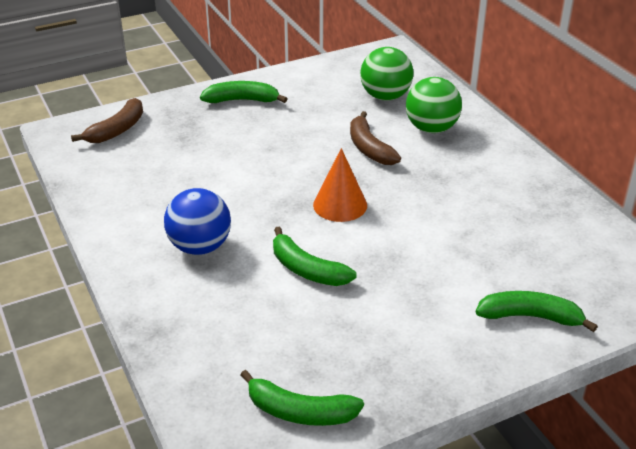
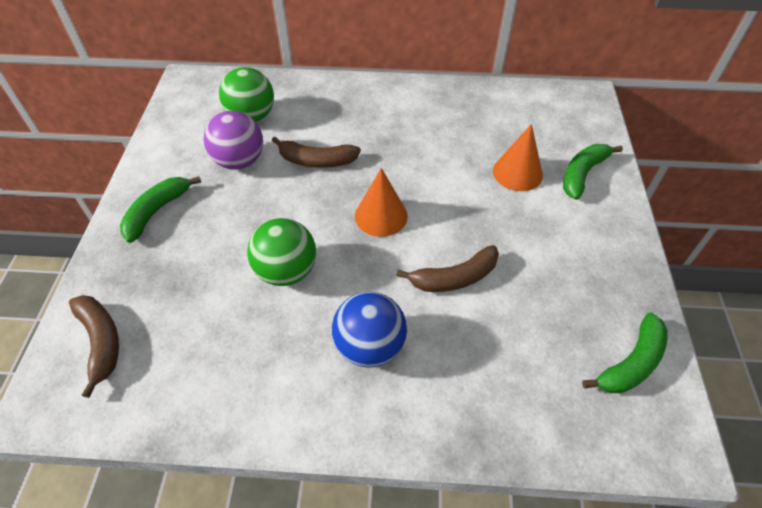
camera: 60 degrees left, 15 degrees up
(307, 270) = (454, 278): green banana -> brown banana
(328, 112) = (239, 161): none -> purple ball
(431, 129) = (323, 113): green ball -> green ball (286, 271)
(481, 269) = (517, 173): none -> orange cone

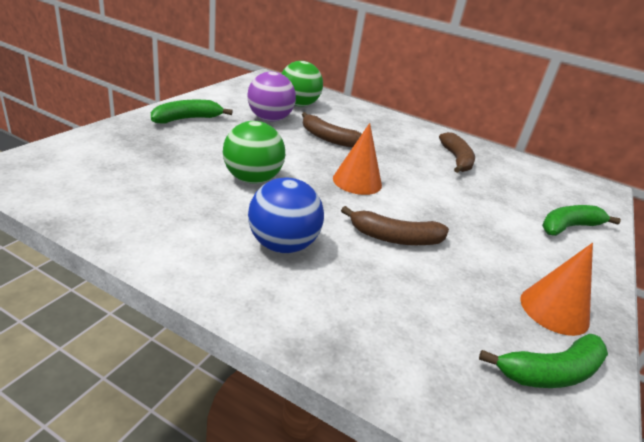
camera: 20 degrees right, 20 degrees down
(101, 341) = (80, 158): brown banana -> brown banana (456, 160)
(517, 173) = (502, 203): orange cone -> orange cone (554, 310)

